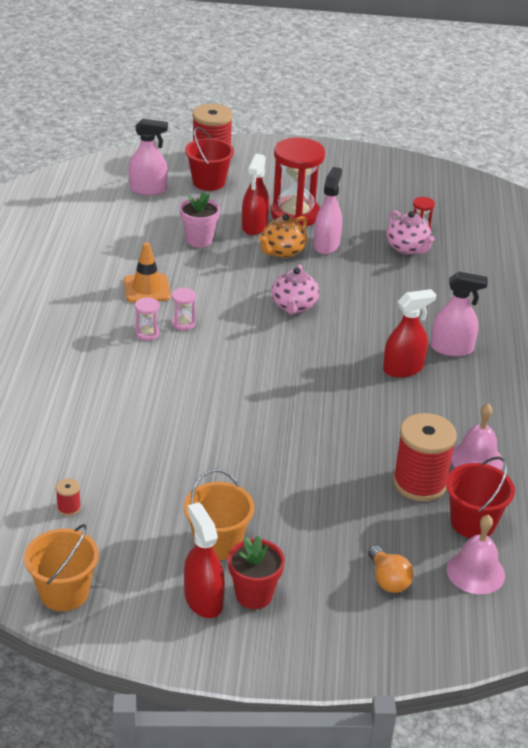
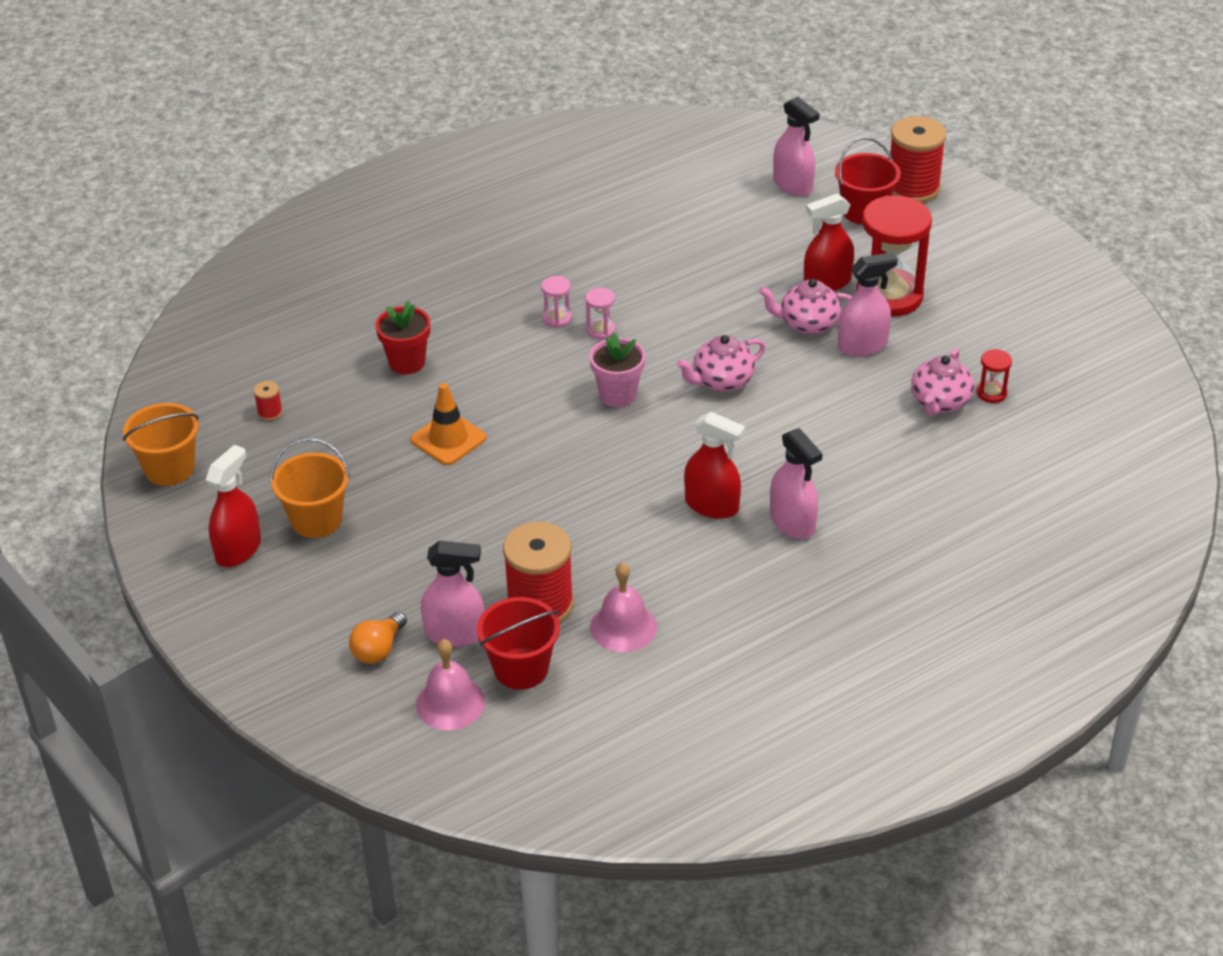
camera: 55 degrees right, 5 degrees up
(147, 289) = (625, 279): orange traffic cone -> orange traffic cone (448, 439)
(199, 240) = (751, 263): pink flower pot -> pink flower pot (618, 395)
(254, 595) = (274, 576): red flower pot -> red flower pot (407, 362)
(282, 251) = (808, 324): orange teapot -> pink teapot
(409, 535) = (455, 633): none -> pink spray bottle

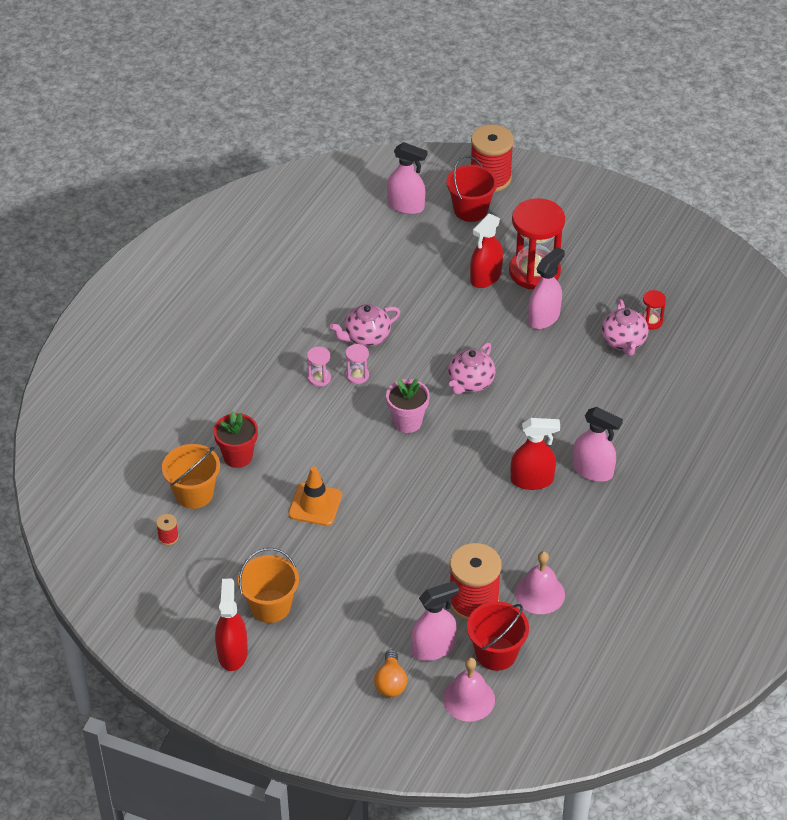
camera: 30 degrees left, 5 degrees up
(169, 468) = (129, 613): orange bucket -> orange bucket (194, 493)
(808, 324) = (496, 315): pink teapot -> pink teapot (366, 337)

